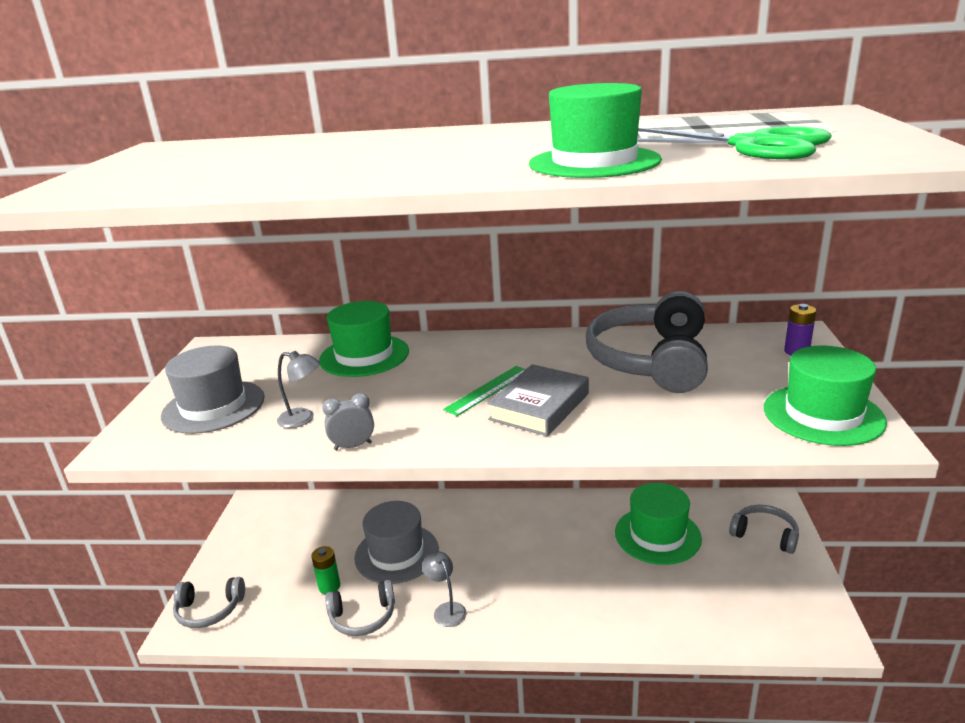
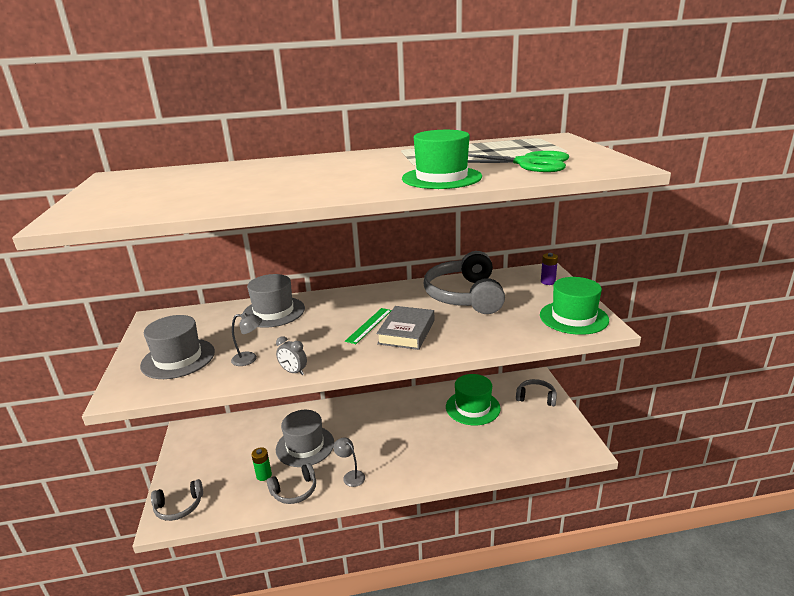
camera: 15 degrees left, 0 degrees up
(353, 446) = (293, 372): grey clock -> grey clock turned 120 degrees counterclockwise
(364, 356) = (273, 312): green hat -> grey hat

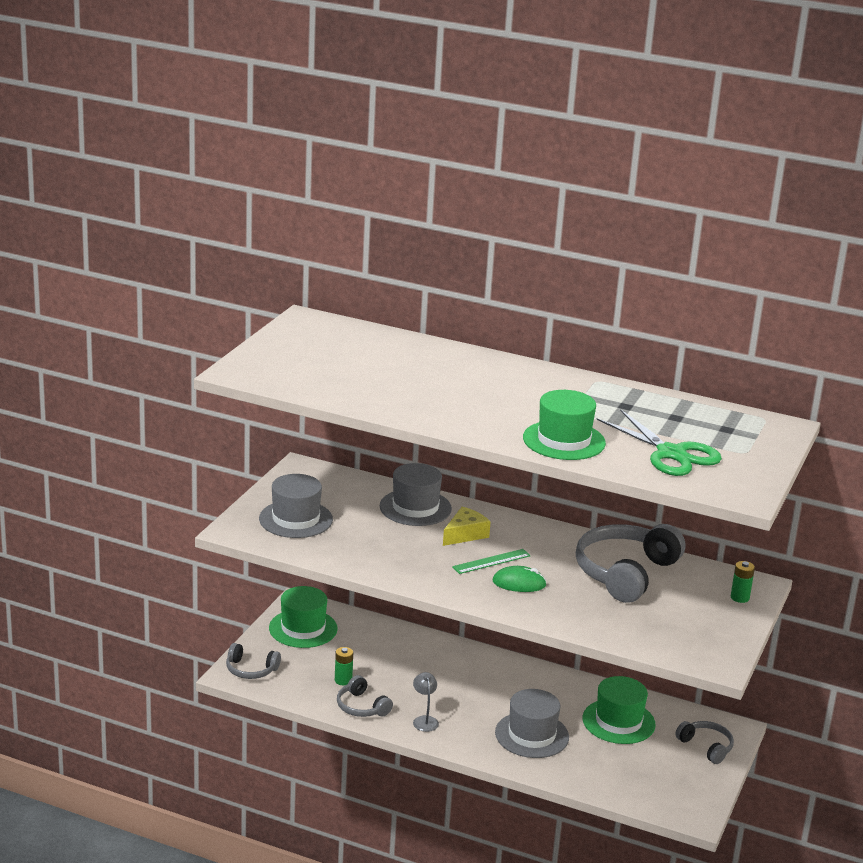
camera: 30 degrees right, 0 degrees up
(249, 359) = (355, 546): grey lamp -> none
(293, 372) = (381, 574): grey clock -> none
(295, 491) = (361, 707): grey headphones -> grey headphones turned 45 degrees clockwise
(305, 446) = (403, 673): grey hat -> grey hat (532, 735)
(329, 315) = (465, 534): none -> yellow cheese
(406, 332) = (519, 583): grey book -> green mouse
(548, 282) = (739, 597): purple battery -> green battery
(573, 317) = (704, 643): green hat -> green hat (303, 628)

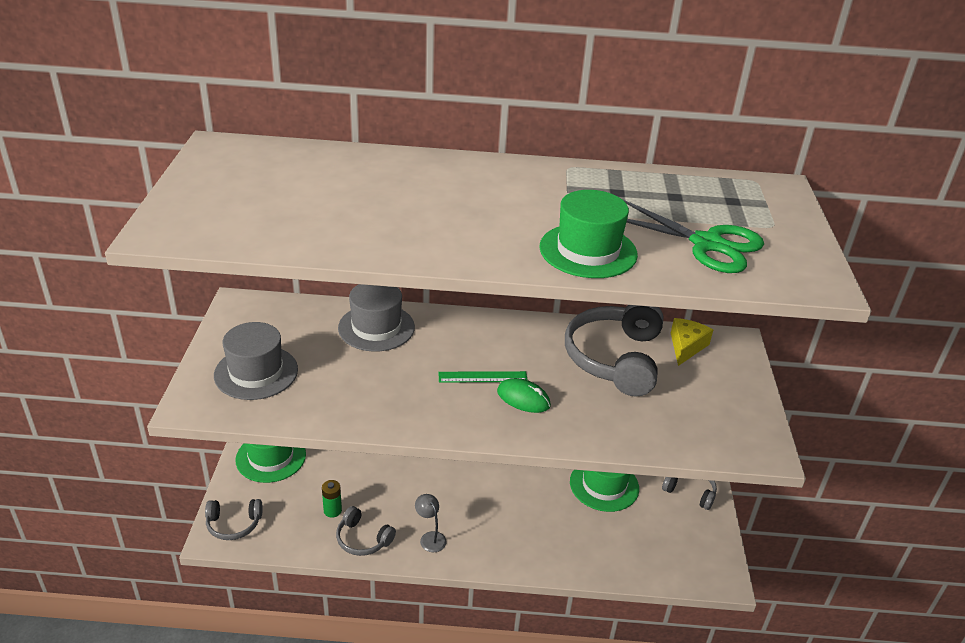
camera: 20 degrees left, 10 degrees up
(465, 534) = (440, 349): yellow cheese -> yellow cheese (686, 346)
(491, 561) = (482, 377): green ruler -> green ruler turned 45 degrees clockwise
(519, 583) = (523, 398): green mouse -> green mouse turned 45 degrees clockwise
(532, 735) = (536, 525): grey hat -> none
(739, 597) = (731, 361): green battery -> none

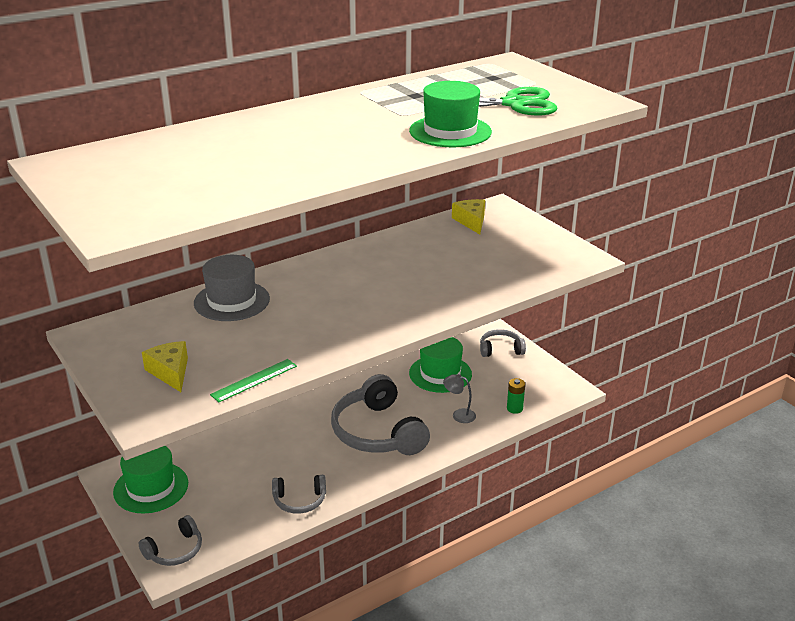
camera: 35 degrees left, 5 degrees down
(256, 372) = (170, 372): grey hat -> yellow cheese
(332, 510) = (252, 495): green battery -> green battery (514, 408)
(430, 537) = (351, 471): grey lamp -> grey lamp (459, 415)
(482, 377) = (357, 297): green ruler -> green ruler (254, 380)
(523, 398) = (403, 297): green mouse -> none
(614, 358) = (434, 247): grey headphones -> grey headphones (377, 432)

